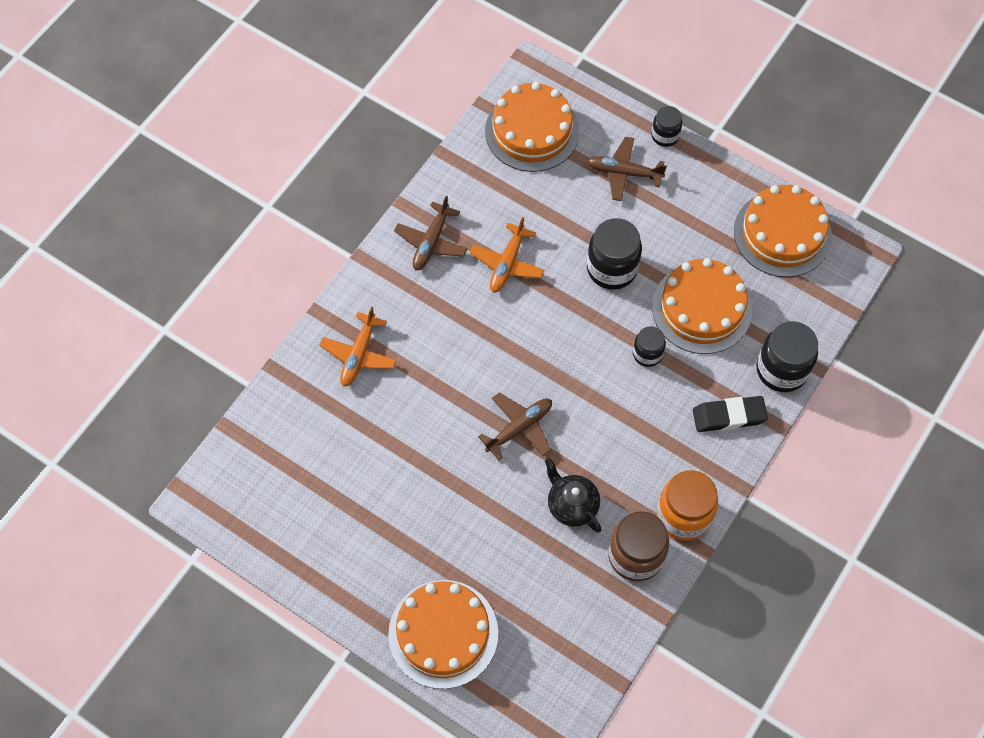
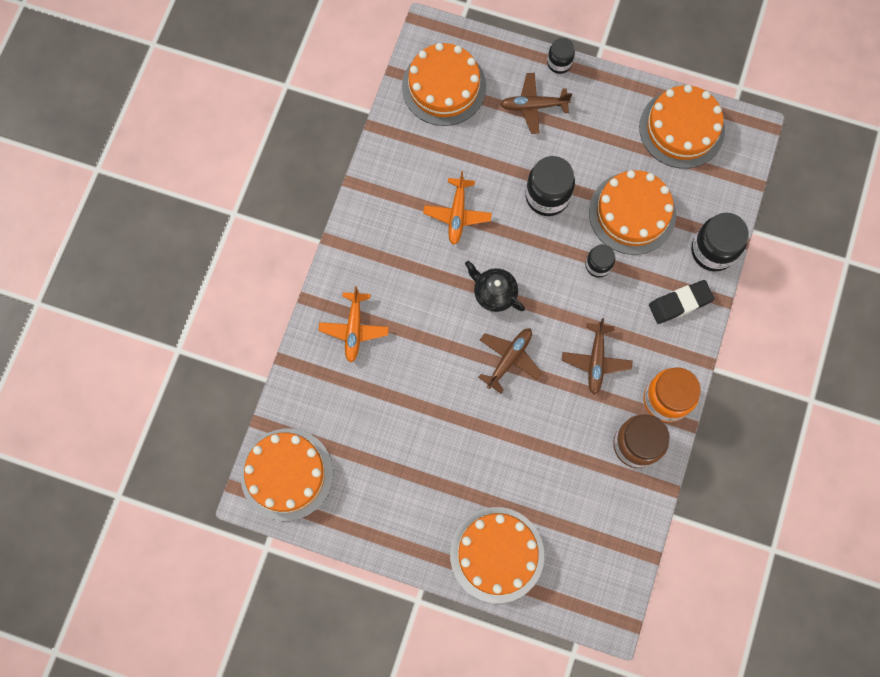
camera: 15 degrees left, 10 degrees up
(238, 487) = (287, 474): none -> orange cake
(431, 242) = (386, 211): brown plane -> brown plane (596, 361)
(571, 505) = (571, 415): black teapot -> black teapot (494, 293)

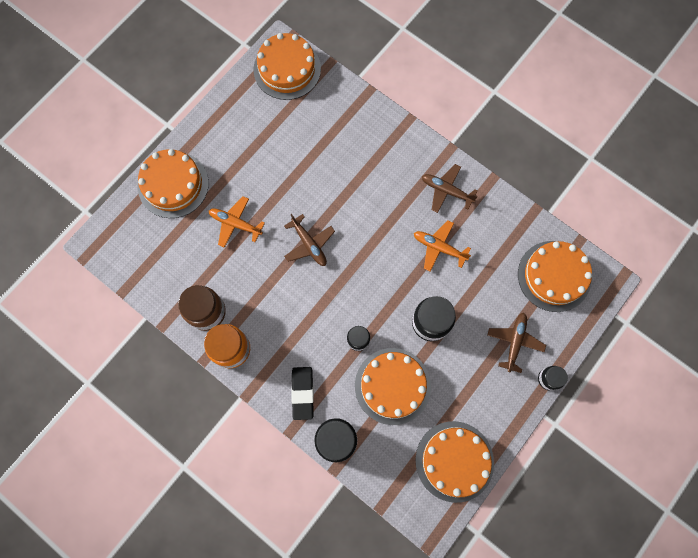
camera: 110 degrees right, 0 degrees up
(354, 329) = (374, 144): orange plane -> orange plane (235, 223)
(494, 293) = (364, 252): black teapot -> none
(596, 361) = (282, 308): brown plane -> brown plane (446, 190)

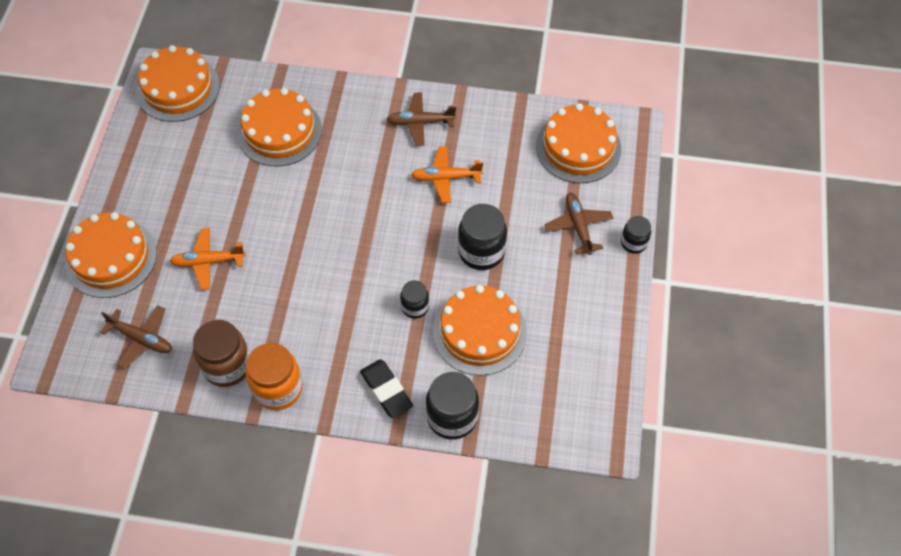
camera: 30 degrees left, 15 degrees down
(309, 244) = (304, 242): brown plane -> brown plane (142, 339)
(454, 461) = (590, 369): orange cake -> orange cake (279, 131)

